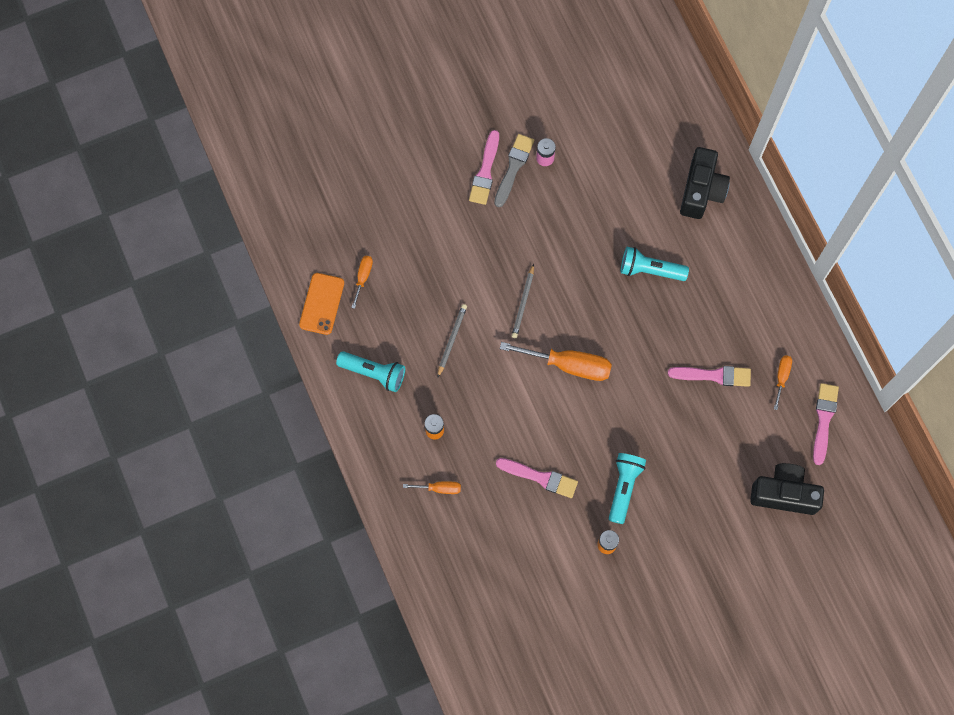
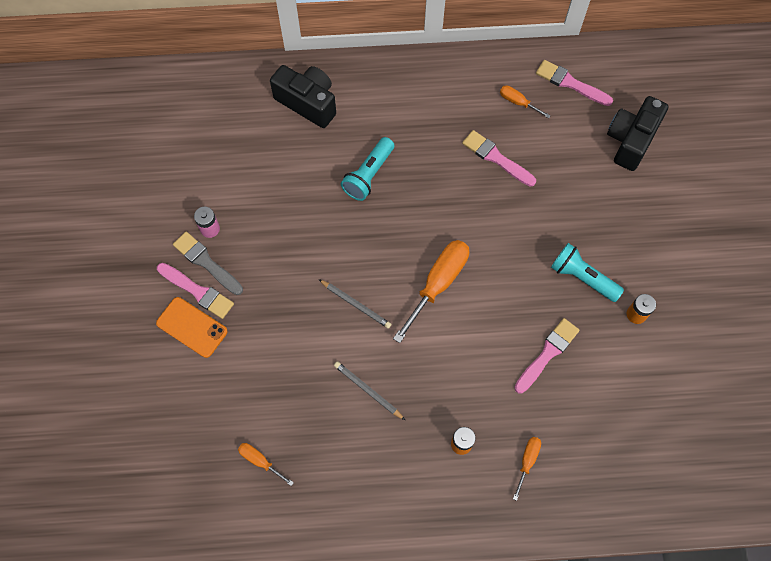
camera: 70 degrees left, 5 degrees down
(322, 304) = (272, 518): orange phone -> orange phone (192, 327)
(374, 373) = (374, 487): turquoise flashlight -> none
(714, 375) = (496, 158): pink brush -> pink brush turned 75 degrees counterclockwise

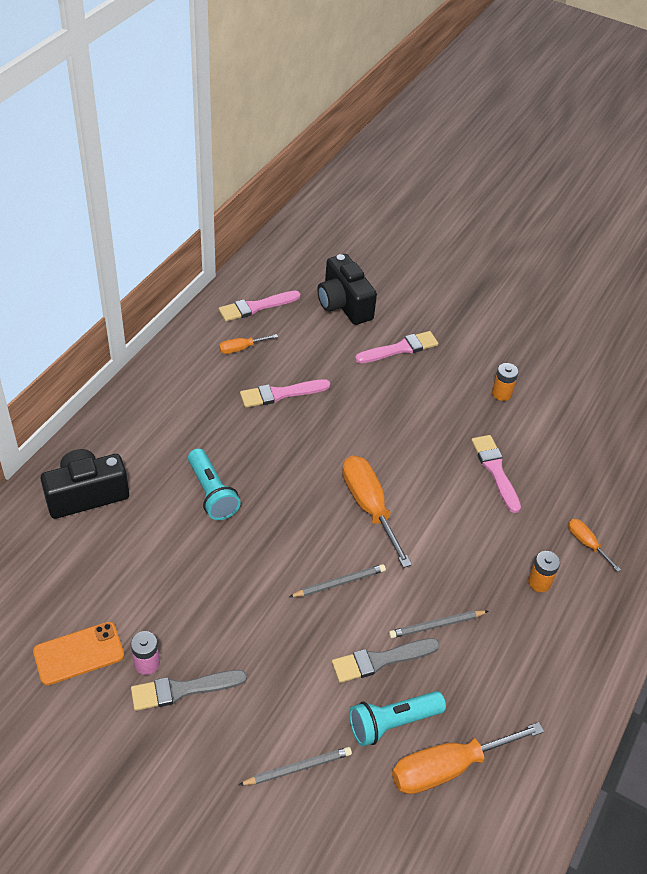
camera: 60 degrees left, 20 degrees down
(192, 327) = (247, 748): orange phone -> orange phone (79, 653)
(197, 291) = (210, 718): pink brush -> pink brush (400, 348)
(198, 366) = (297, 768): none -> grey pencil
(260, 461) = (448, 767): orange screwdriver -> orange screwdriver, size x1.99
(312, 369) = (380, 660): none -> grey brush
(582, 277) = (442, 406): turquoise flashlight -> turquoise flashlight (392, 723)

